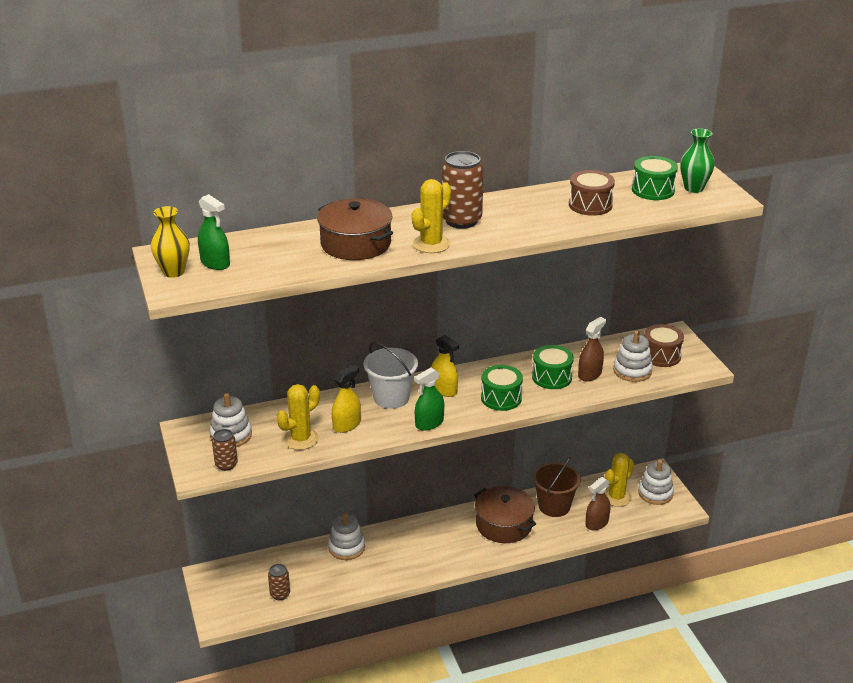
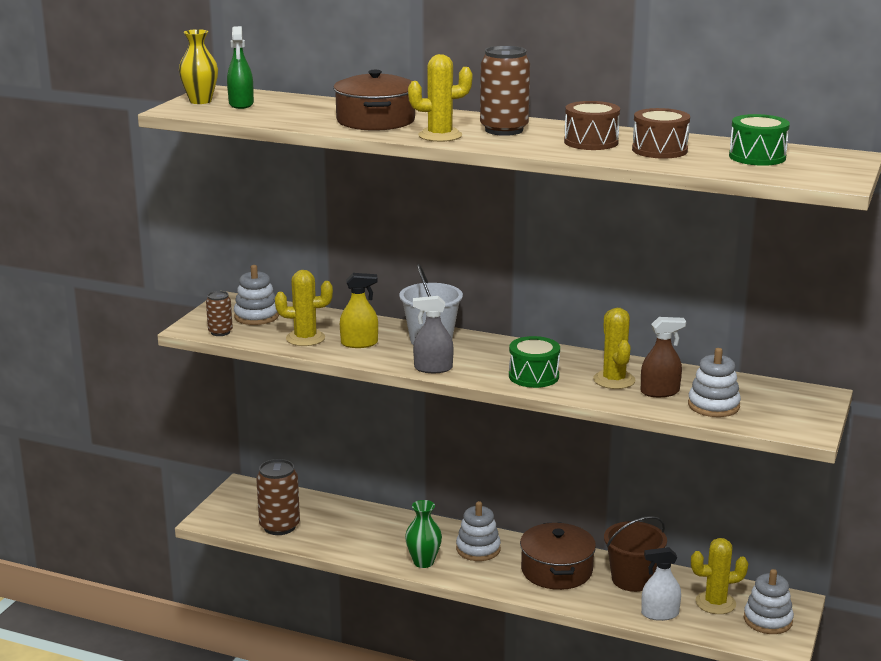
camera: 40 degrees right, 10 degrees down
(280, 594) = (279, 526): brown can -> brown can, size x1.77
(346, 547) = (382, 520): white stacking toy -> white stacking toy (478, 549)
(429, 423) = (433, 368): green spray bottle -> grey spray bottle
(444, 390) = (489, 352): yellow spray bottle -> none
(552, 377) = (614, 380): green drum -> yellow cactus
(597, 523) = (659, 614): brown spray bottle -> white spray bottle
(661, 356) = (770, 406): brown drum -> brown drum (591, 142)
(693, 188) = (810, 166): green vase -> green vase (423, 562)

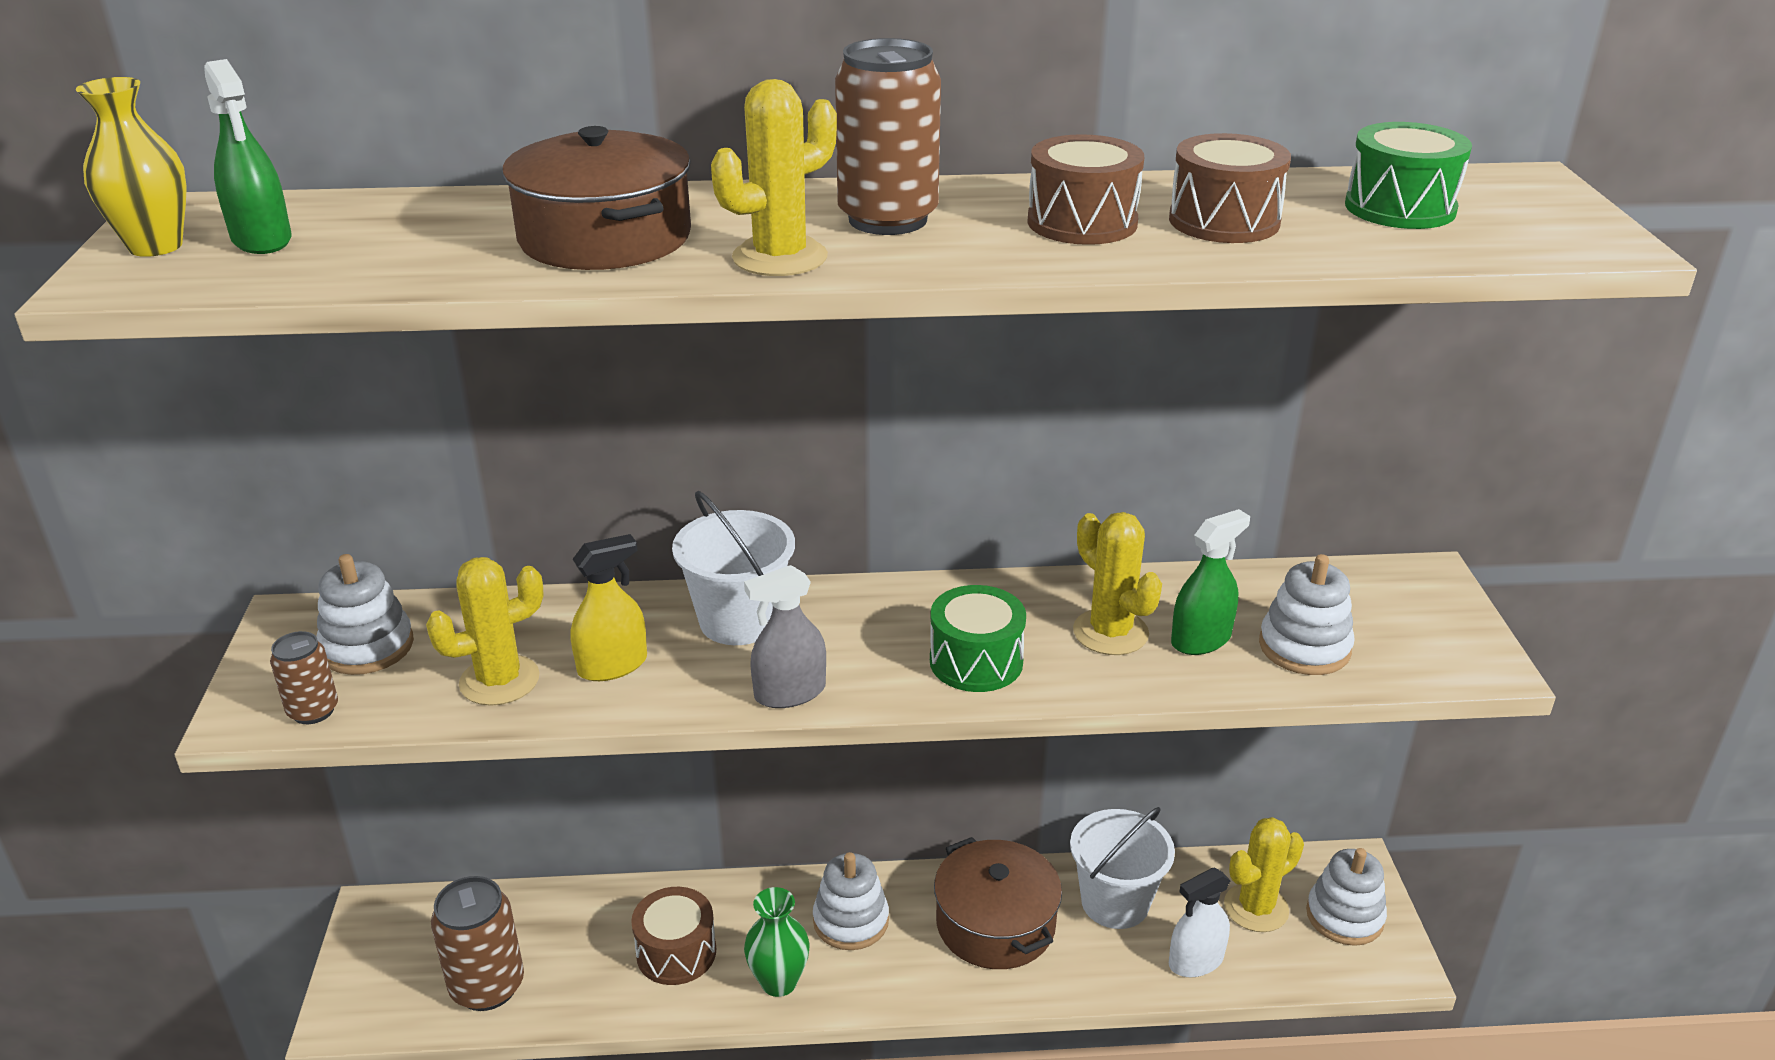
camera: 25 degrees left, 10 degrees up
(379, 538) = (676, 952): none -> brown drum
(632, 579) = (1115, 902): brown bucket -> white bucket
(660, 392) = (1201, 639): brown spray bottle -> green spray bottle

